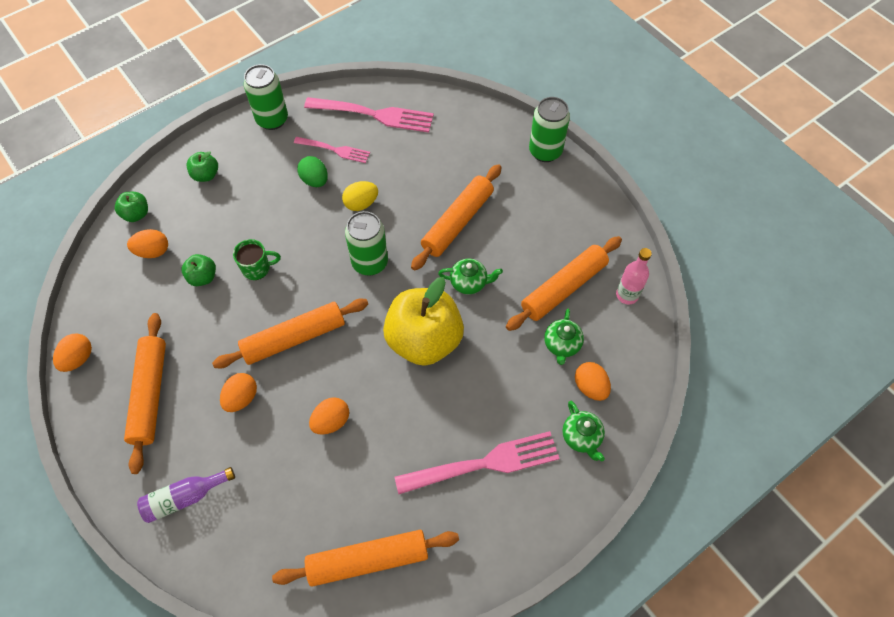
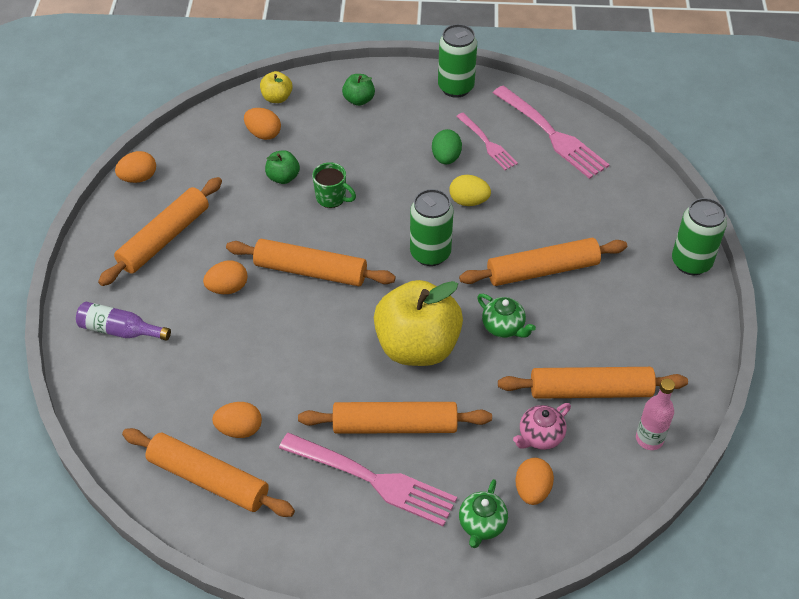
camera: 40 degrees right, 10 degrees down
(136, 214) = (277, 98): green apple -> yellow apple
(331, 421) = (279, 355): orange egg -> orange egg (239, 429)
(462, 411) = (395, 425): none -> orange rolling pin
(561, 345) = (540, 436): green teapot -> pink teapot

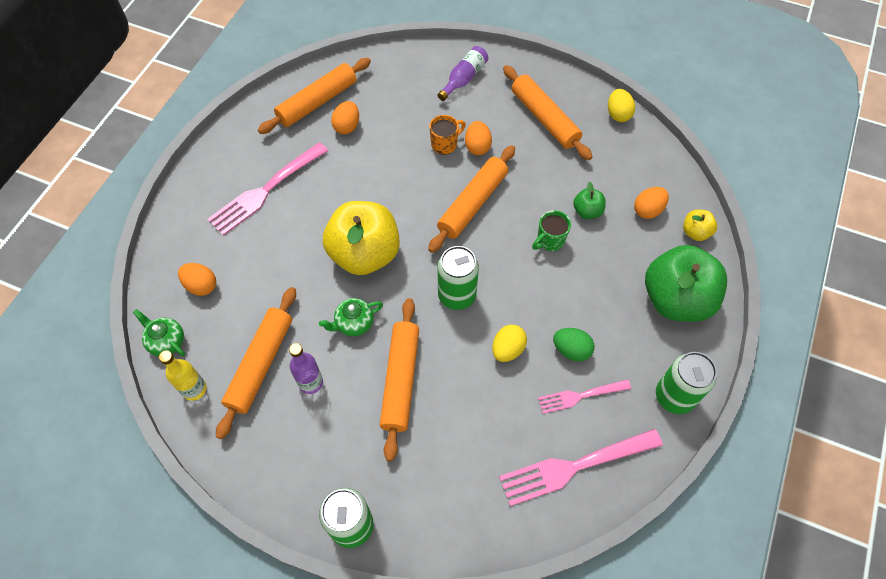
camera: 110 degrees right, 10 degrees up
(138, 178) = (618, 114): orange egg -> yellow egg
(234, 319) = (445, 144): none -> orange mug
(359, 100) = (676, 299): green apple -> green apple, size x2.27
(395, 425) = (301, 216): orange rolling pin -> none
(482, 524) = (195, 243): green teapot -> green teapot (167, 341)
(540, 436) = (241, 309): pink teapot -> none
(585, 340) = (310, 382): none -> purple bottle
(649, 439) = (194, 389): pink bottle -> yellow bottle

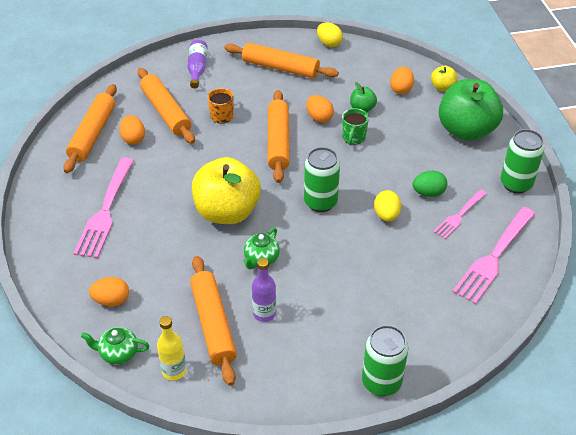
camera: 35 degrees left, 15 degrees down
(400, 380) = (330, 274): orange rolling pin -> orange rolling pin (166, 112)
(477, 147) = (248, 106): orange egg -> orange egg (319, 118)

